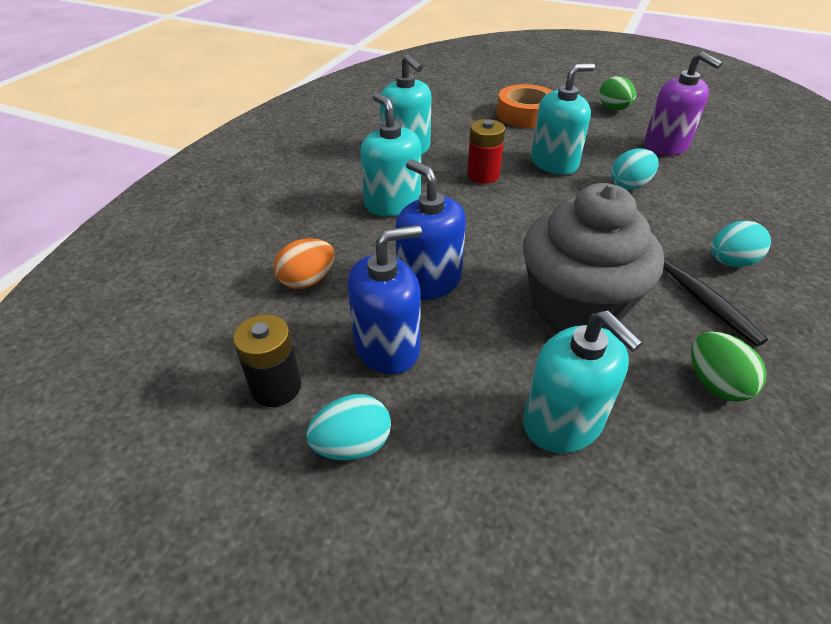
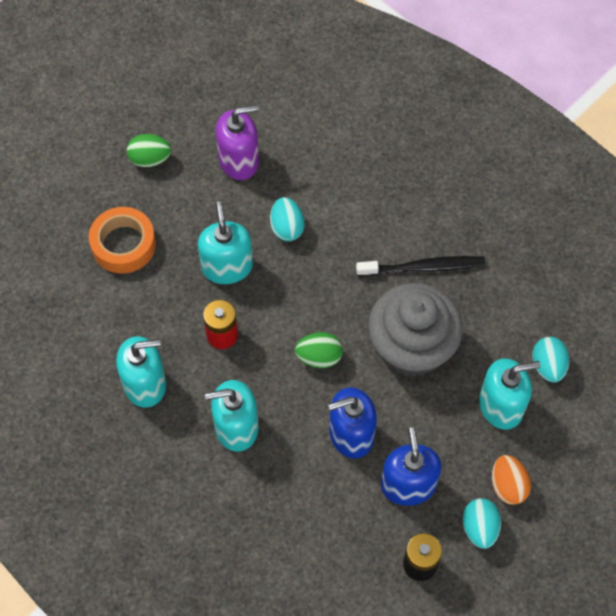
camera: 70 degrees left, 20 degrees up
(307, 281) = (318, 522): orange egg -> orange egg (508, 486)
(715, 384) = (502, 307): green egg -> green egg (319, 357)
(730, 262) = (406, 223): turquoise egg -> turquoise egg (548, 366)

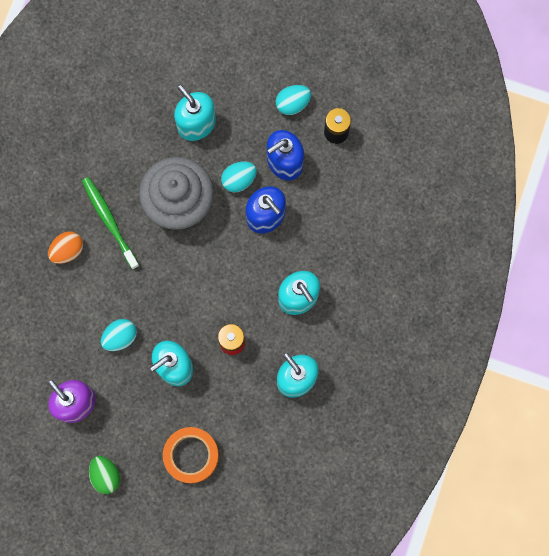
camera: 115 degrees left, 15 degrees up
(319, 357) = (217, 264): green egg -> none
(423, 267) = (109, 221): black toothbrush -> green toothbrush
(508, 486) = (254, 97): orange egg -> orange egg (67, 250)
(548, 366) = (151, 103): turquoise egg -> turquoise egg (239, 180)

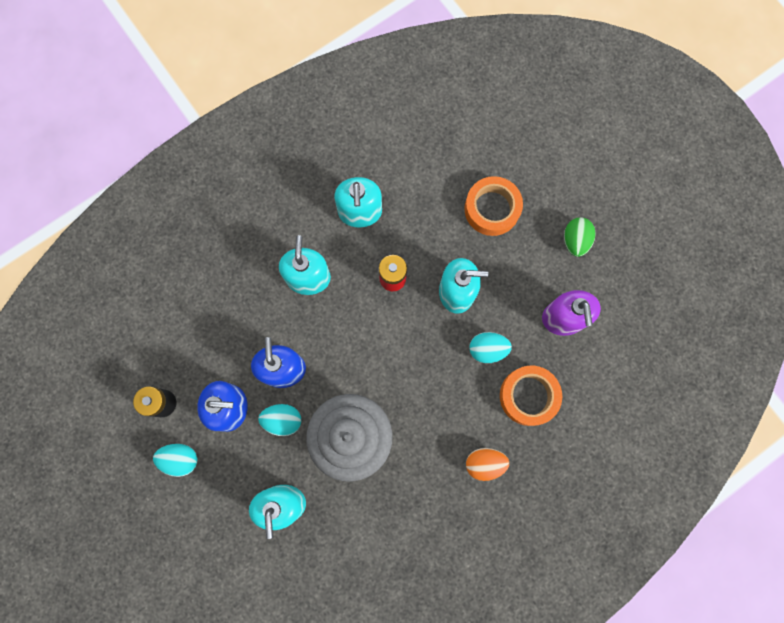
camera: 145 degrees left, 0 degrees up
(65, 323) = (528, 396): none -> orange tape
(109, 221) = (427, 465): green toothbrush -> none

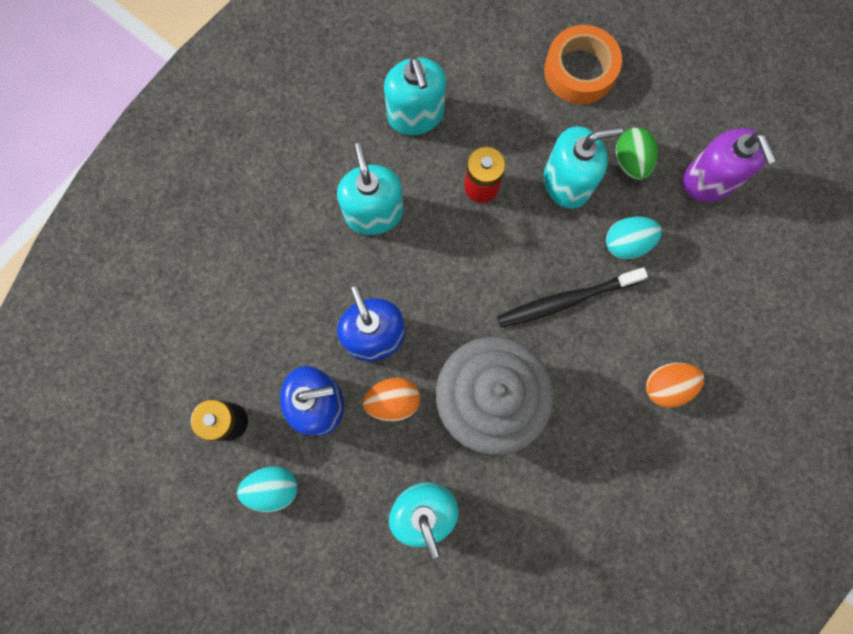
camera: 15 degrees left, 0 degrees up
(283, 420) = (393, 401): turquoise egg -> orange egg
(429, 380) = (566, 300): none -> black toothbrush
(528, 396) = (695, 287): orange tape -> none
(575, 241) = (693, 83): green egg -> green egg (630, 162)

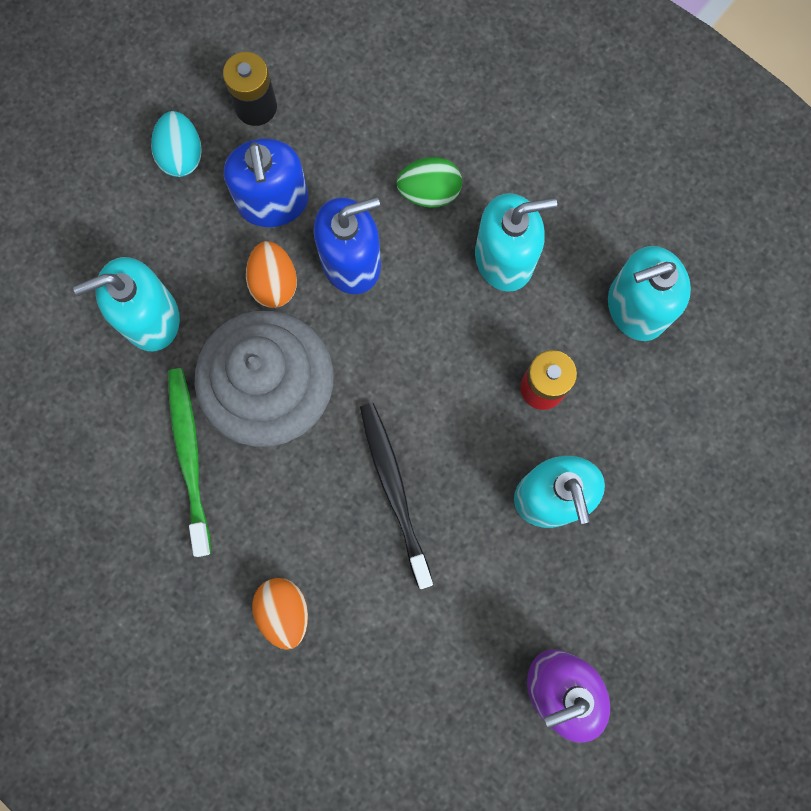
camera: 90 degrees right, 0 degrees up
(544, 468) = (190, 456): none -> green toothbrush
(579, 71) = (710, 520): orange tape -> none
(626, 243) = (469, 571): turquoise egg -> none
(630, 162) = (582, 583): green egg -> green egg (429, 192)

